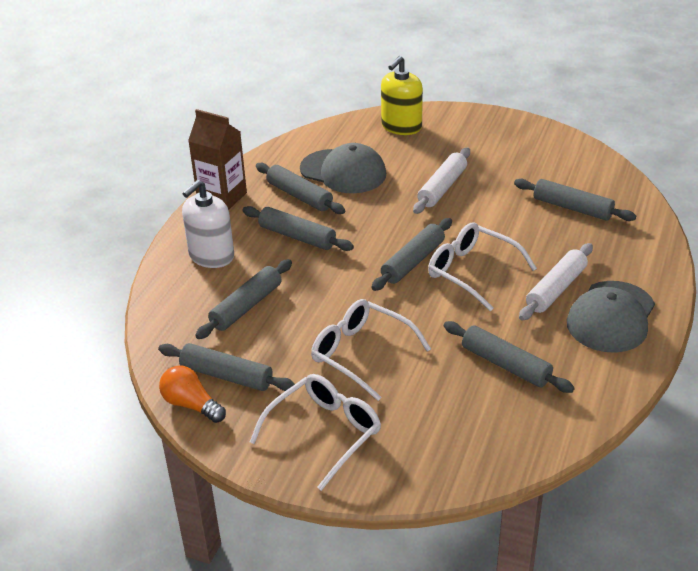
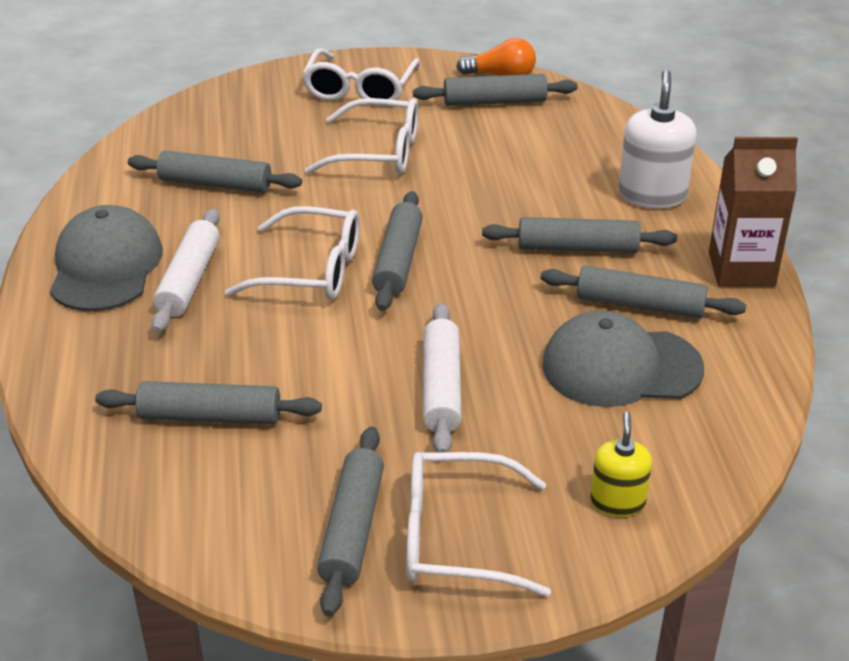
camera: 150 degrees right, 0 degrees up
(246, 306) = (546, 158): grey rolling pin -> grey rolling pin (352, 528)
(401, 127) = (617, 502): yellow soap dispenser -> yellow soap dispenser, size x0.61
(480, 133) = (457, 537): none -> white glasses

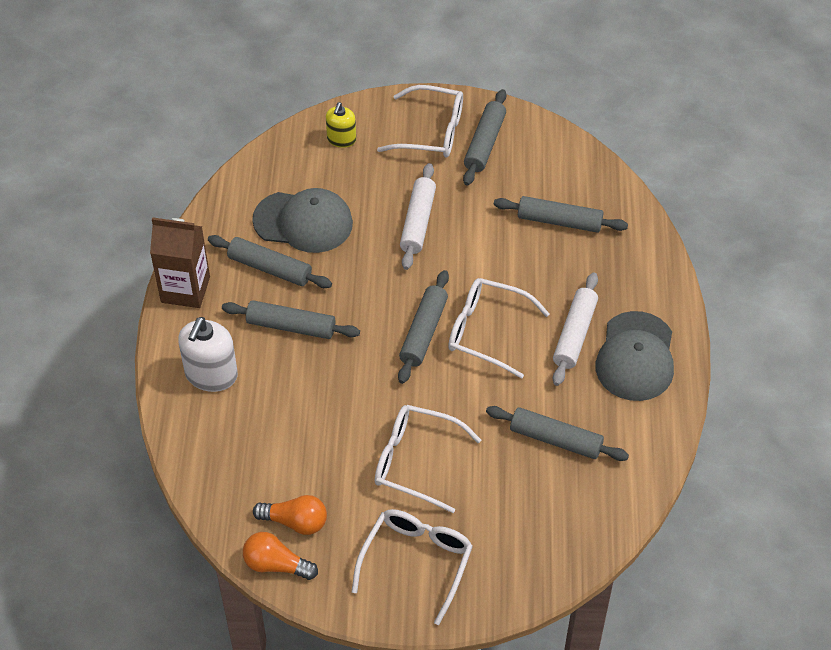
camera: 170 degrees left, 15 degrees up
(494, 102) = (295, 522): grey rolling pin -> orange light bulb

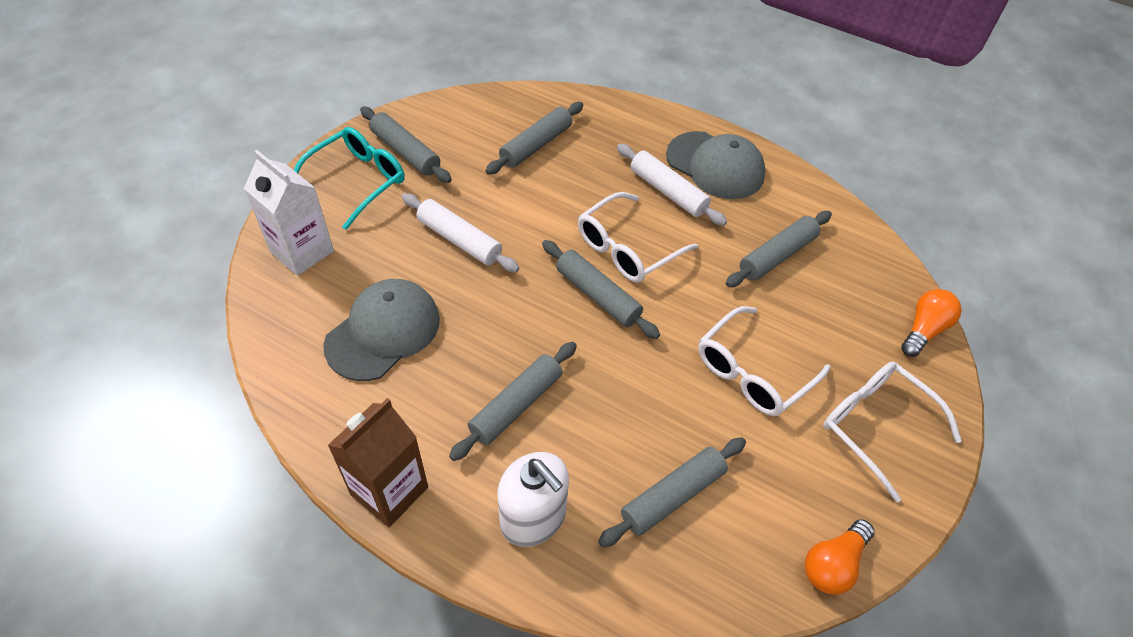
camera: 65 degrees left, 0 degrees up
(270, 268) = (422, 390): grey rolling pin -> grey rolling pin (672, 496)
(295, 522) = (782, 518): orange light bulb -> orange light bulb (924, 330)
(341, 139) = (302, 251): yellow soap dispenser -> white carton
(431, 132) = (357, 181): white glasses -> turquoise glasses

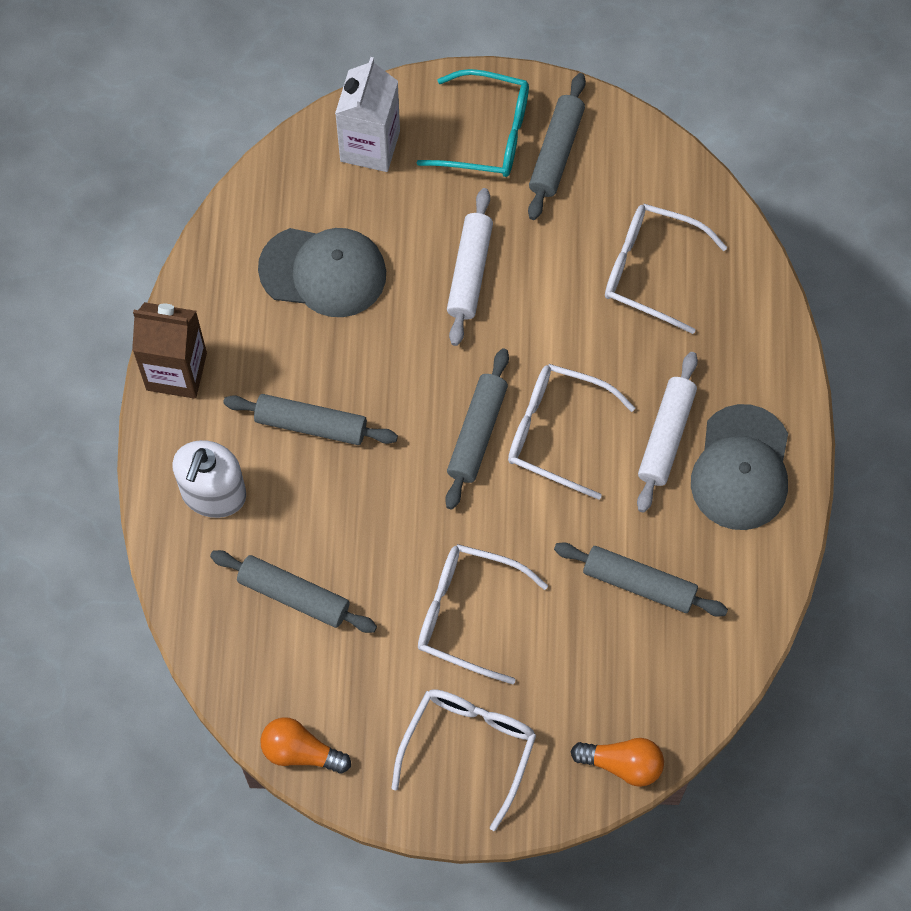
camera: 65 degrees right, 15 degrees up
(536, 145) = (651, 270): grey rolling pin -> white glasses

